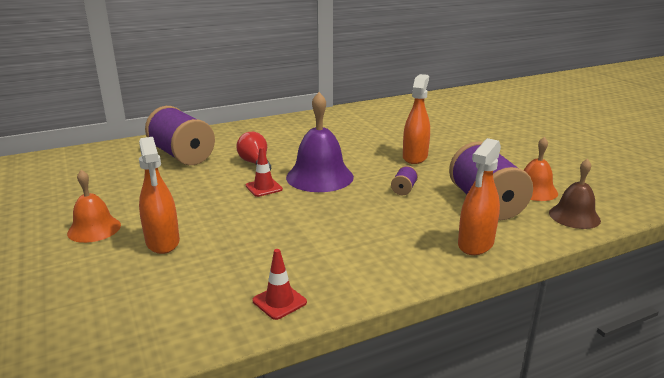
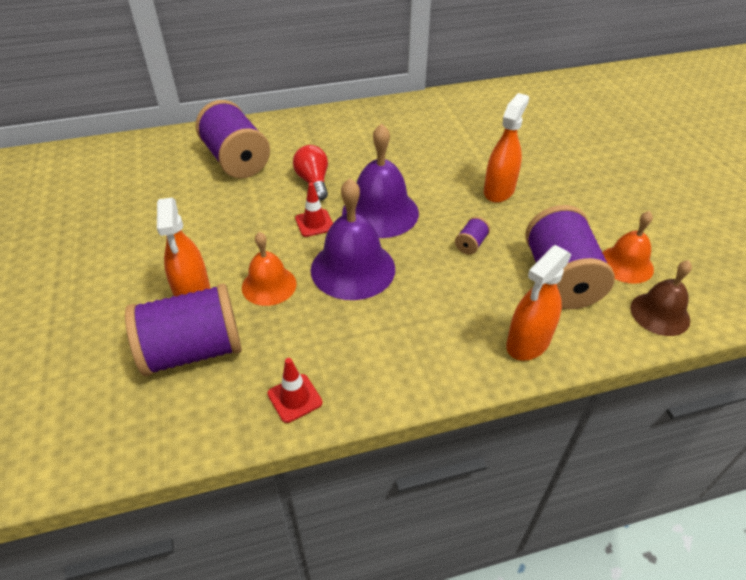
camera: 10 degrees right, 20 degrees up
(94, 229) = (128, 266): orange bell -> orange bell (269, 285)
(171, 279) = (193, 351): none -> purple spool
(307, 212) = (353, 269): none -> purple bell

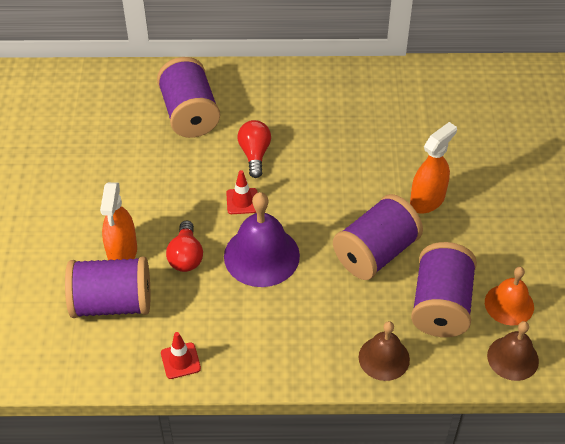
camera: 15 degrees right, 5 degrees up
(269, 285) = (186, 256): orange bell -> red light bulb
(380, 212) = (305, 201): purple bell -> none
(471, 244) = (375, 253): purple spool -> purple spool, size x2.44
(528, 343) = (384, 358): orange spray bottle -> brown bell

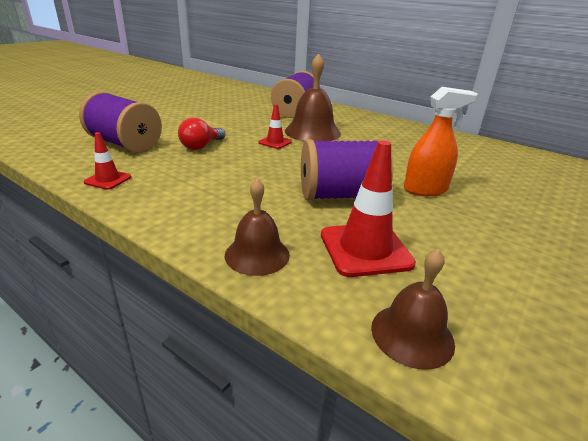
camera: 35 degrees right, 20 degrees down
(122, 252) = (170, 132): orange spray bottle -> none
(254, 154) = (312, 132): red light bulb -> brown bell
(261, 255) = (249, 164): purple bell -> none
(440, 305) = (365, 249): purple spool -> red traffic cone
(509, 304) = (452, 285): orange bell -> none

